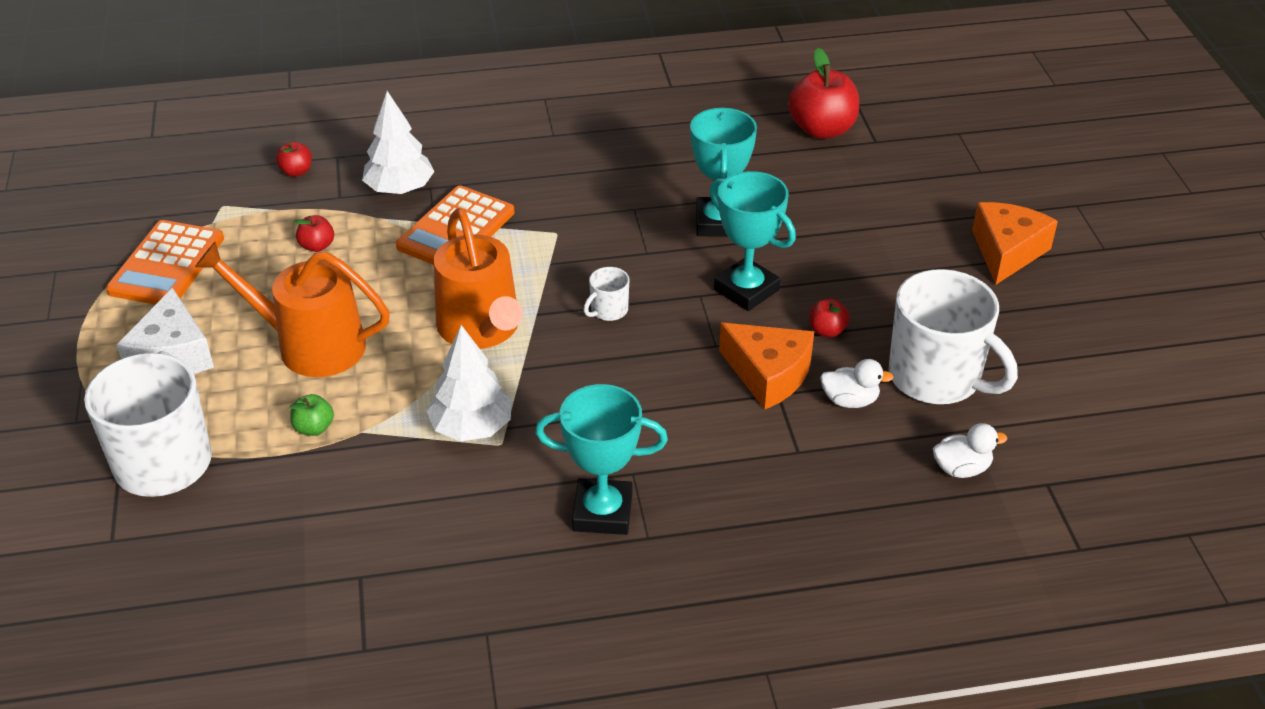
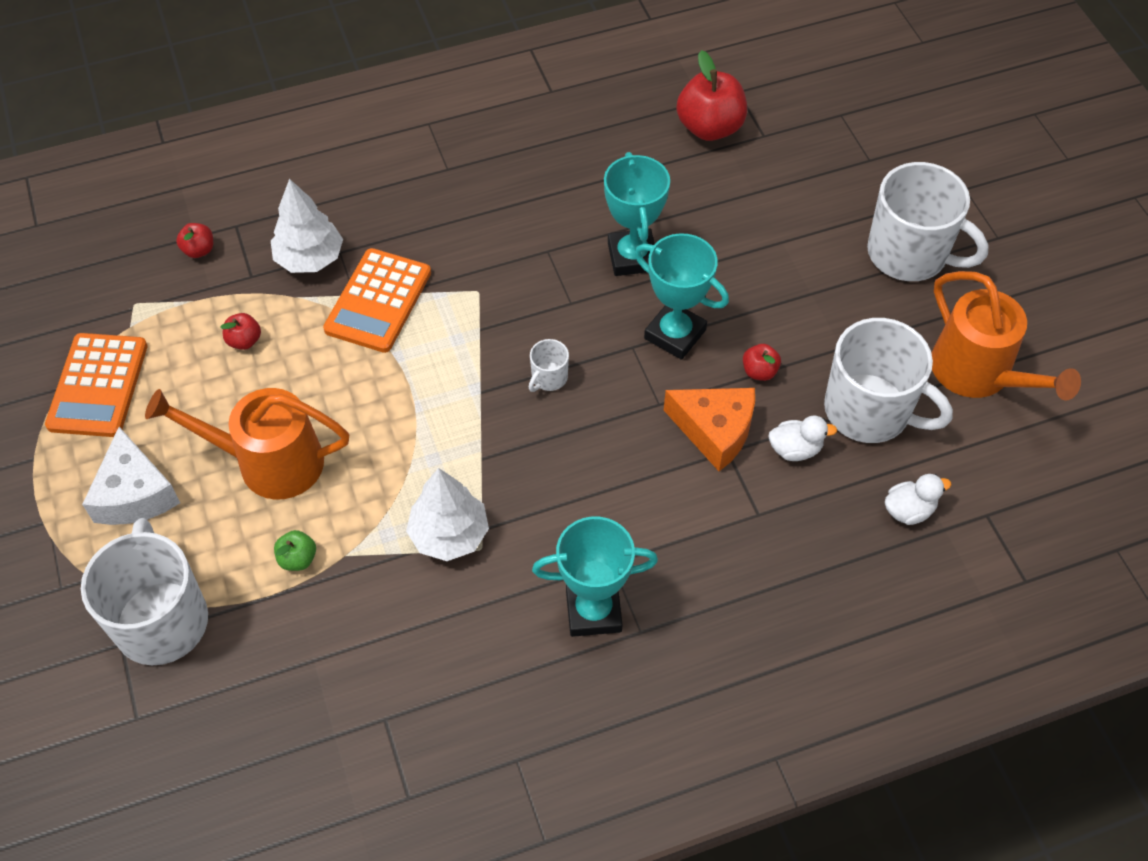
camera: 10 degrees left, 15 degrees up
(481, 328) = (431, 417): orange watering can -> orange watering can (978, 373)
(1007, 252) = (909, 254): orange cheese -> white mug

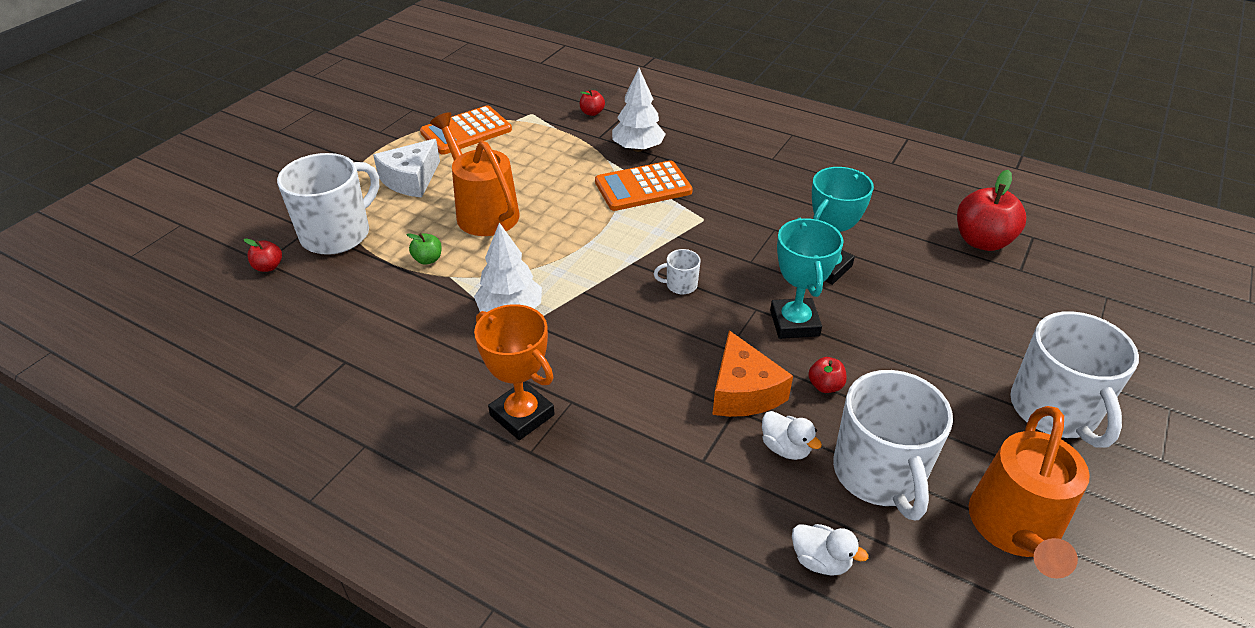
camera: 50 degrees right, 15 degrees down
(244, 341) = (553, 158): red apple -> red apple (268, 267)
(593, 611) = (522, 415): turquoise trophy -> orange trophy

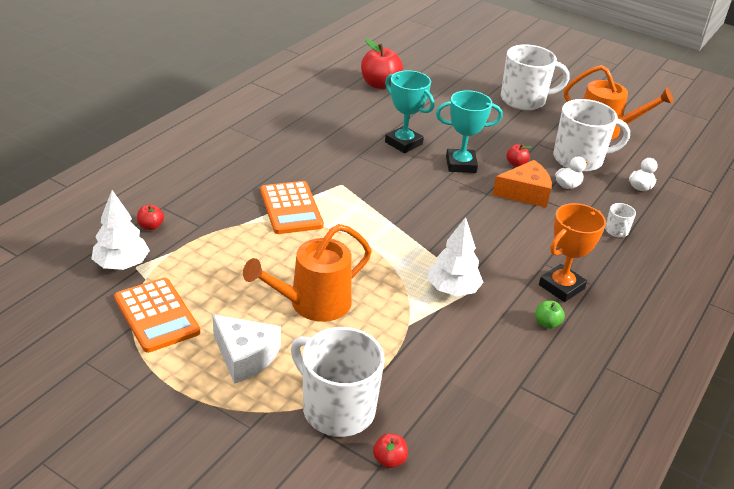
camera: 90 degrees left, 5 degrees down
(428, 259) = (384, 339): green apple -> green apple (547, 323)
(638, 148) = (227, 205): white tree -> white tree (122, 264)
(680, 285) = (422, 204): white mug -> white mug (617, 231)

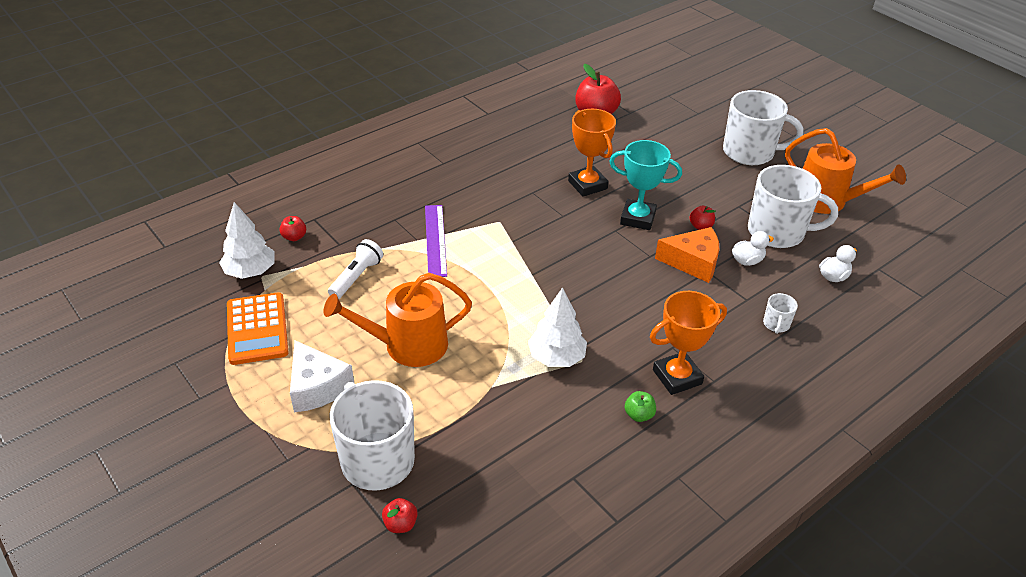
camera: 20 degrees right, 5 degrees up
(232, 252) = (356, 277): none -> white flashlight
(291, 208) = (435, 240): orange calculator -> purple ruler
(403, 143) = (587, 185): turquoise trophy -> orange trophy

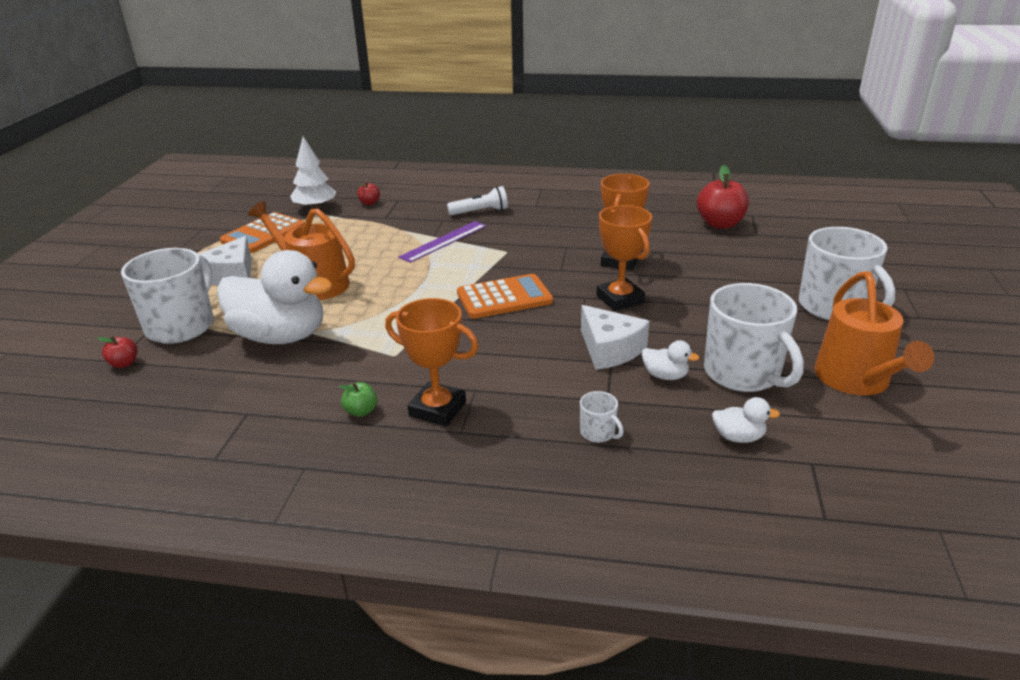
camera: 50 degrees right, 10 degrees down
(356, 277) = (359, 237): white flashlight -> white flashlight (480, 212)
(476, 406) = (281, 336): none -> white duck
(556, 357) = (381, 343): white tree -> none
(568, 264) = (504, 298): none -> orange calculator
(637, 218) = (620, 299): turquoise trophy -> orange trophy
(693, 262) = (609, 349): orange cheese -> white cheese
(700, 226) = (668, 331): red apple -> none
(776, 324) = (598, 433): white mug -> white mug turned 105 degrees counterclockwise

